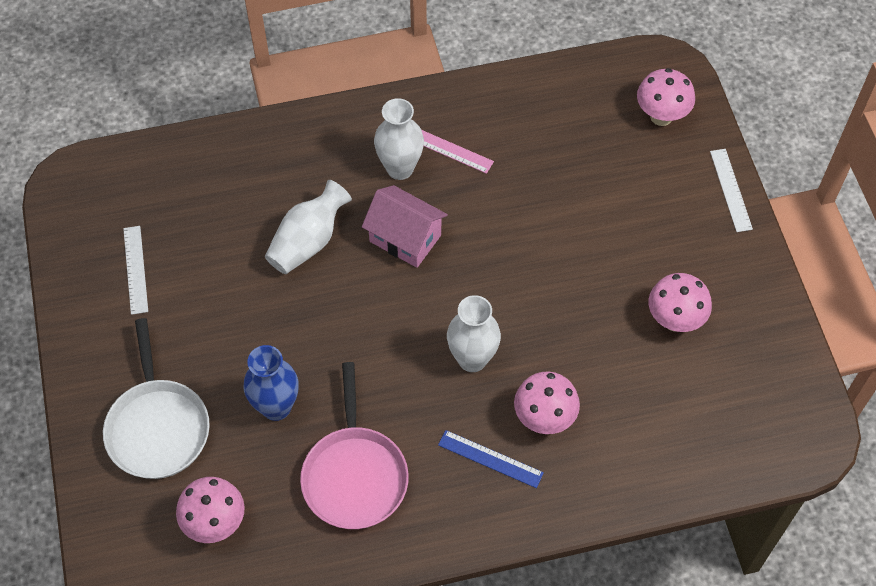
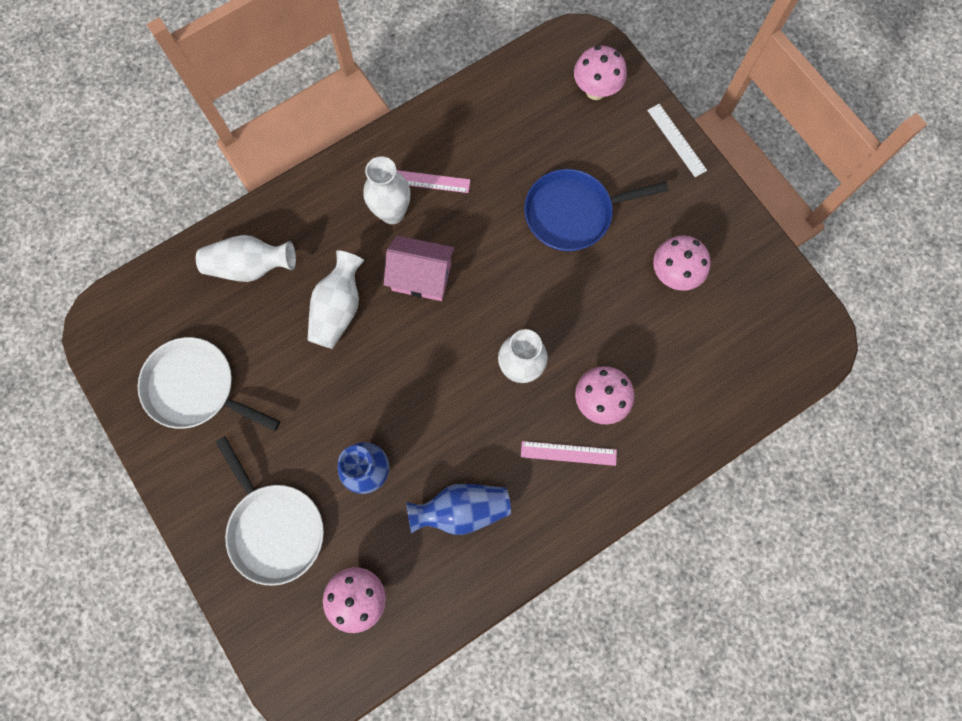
camera: 20 degrees left, 15 degrees up
(135, 269) = (196, 388): white ruler -> white pan
(236, 174) = (250, 266): none -> white vase
(355, 475) = (461, 509): pink pan -> blue vase
(490, 459) = (568, 453): blue ruler -> pink ruler
(589, 227) = (573, 213): none -> blue pan

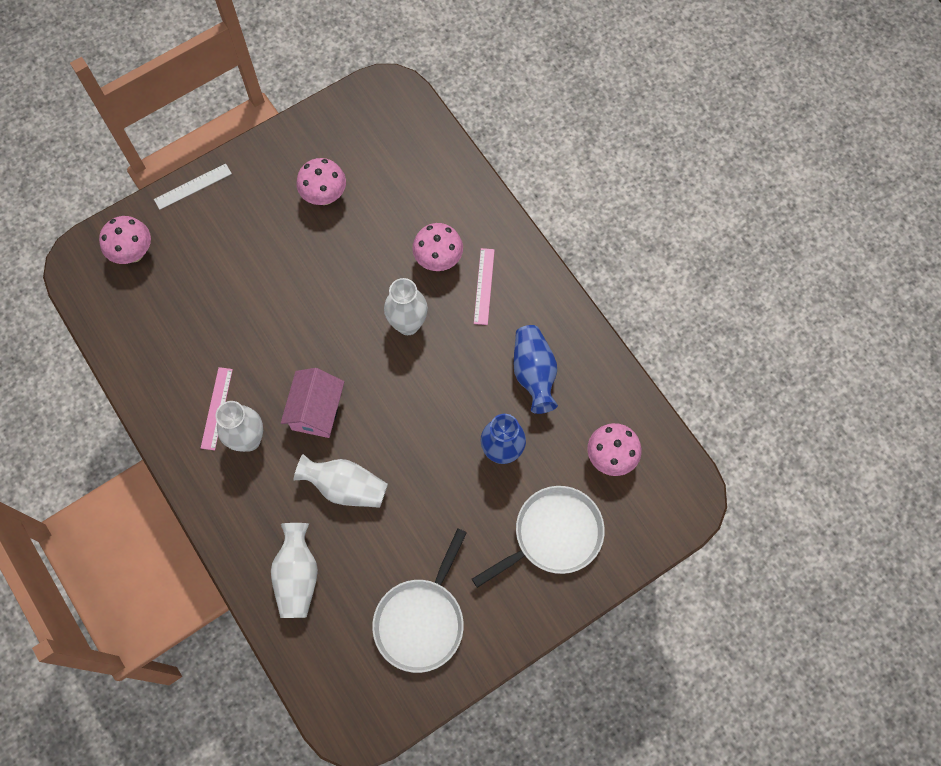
camera: 90 degrees left, 5 degrees down
(573, 213) = (260, 276): blue pan -> none

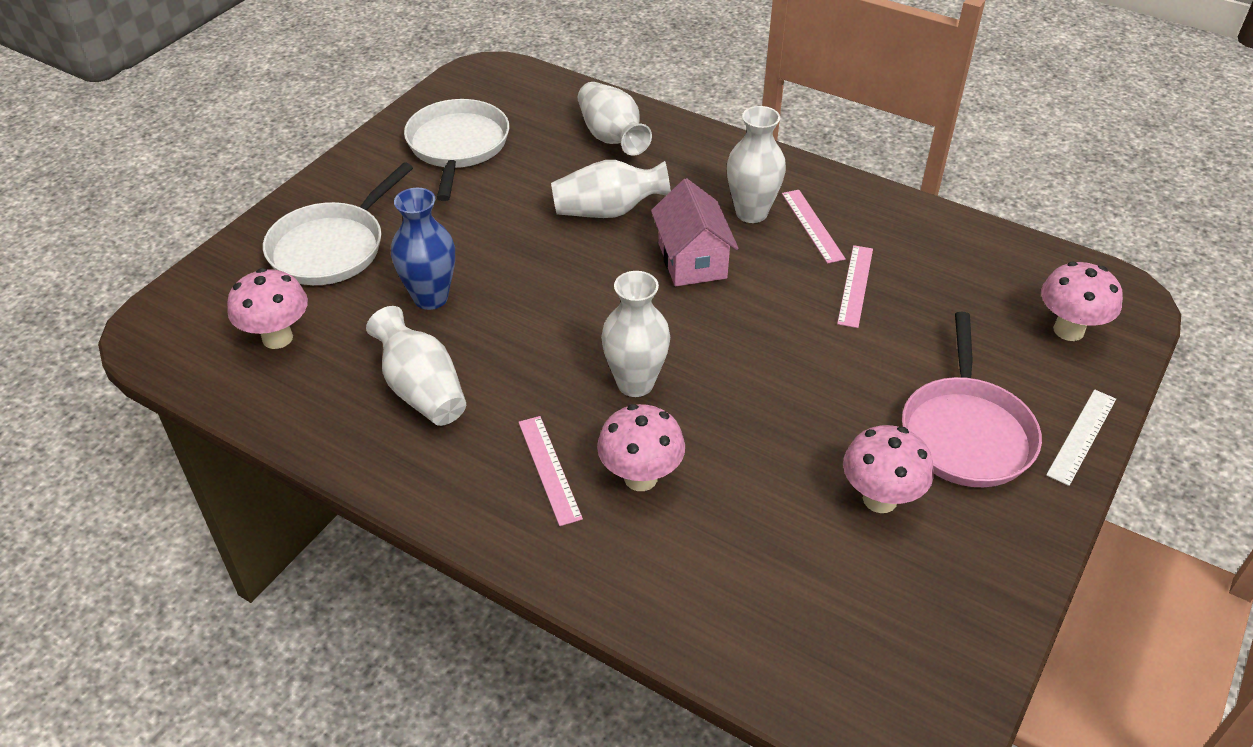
camera: 155 degrees right, 25 degrees down
(229, 342) = (855, 285): none -> pink ruler
(250, 214) = (966, 433): none -> pink pan
(534, 373) = (422, 389): blue vase -> white vase

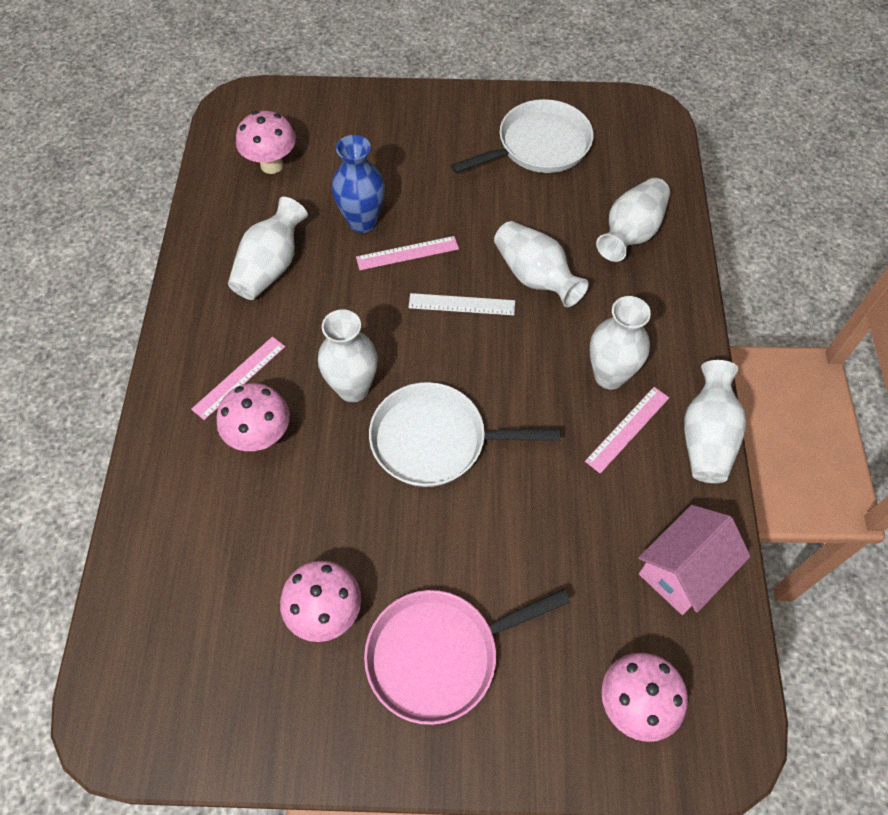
camera: 60 degrees right, 15 degrees up
(331, 247) = (375, 141): white pan -> white pan (435, 440)
(692, 260) = (517, 361): pink house -> pink house (683, 570)
(850, 187) = (706, 436): none -> white vase
(855, 285) = (570, 495): pink ruler -> pink ruler (407, 253)
(1081, 436) = (493, 760): white ruler -> white ruler (461, 304)

